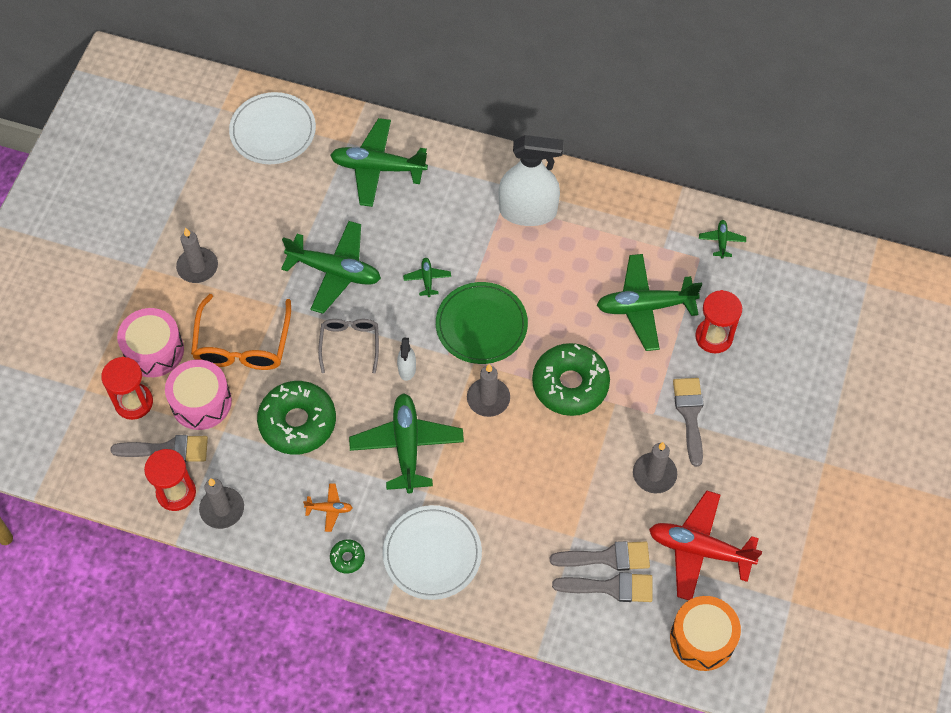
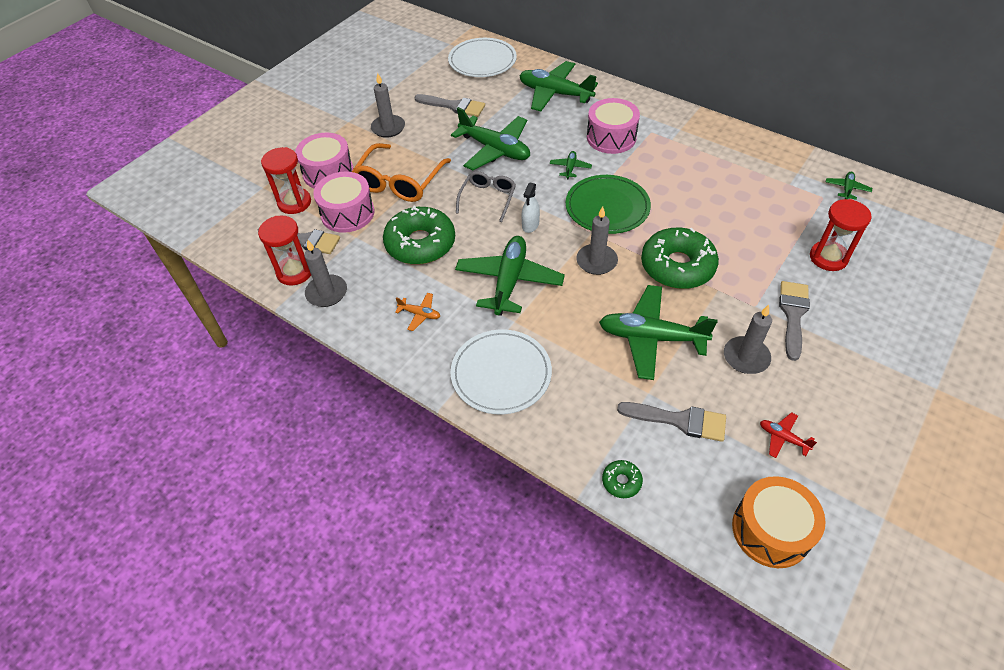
camera: 20 degrees right, 10 degrees down
(347, 558) = (419, 358): green donut -> green donut (621, 481)
(461, 223) = (611, 137): none -> pink drum
(528, 211) = (671, 139): white spray bottle -> none
(611, 587) = (676, 450): grey brush -> grey brush (454, 106)
(645, 307) = (763, 222): green plane -> green plane (651, 338)
(699, 549) = (783, 438): red plane -> red plane, size x0.44

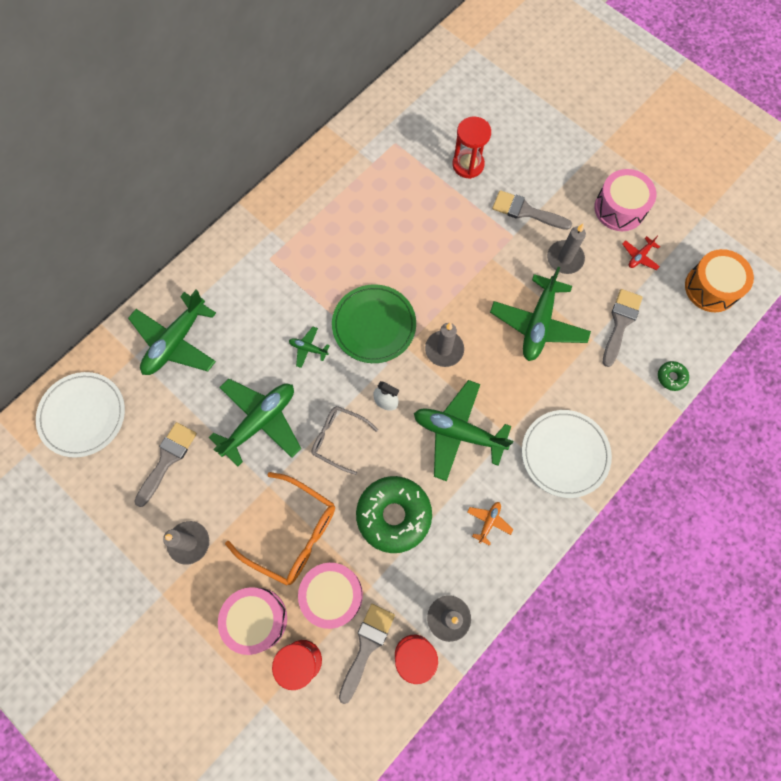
camera: 85 degrees left, 20 degrees up
(611, 137) = (269, 299): pink drum -> pink drum (619, 208)
(677, 266) = (460, 283): green donut -> none
(847, 189) = (388, 121): green plane -> none

